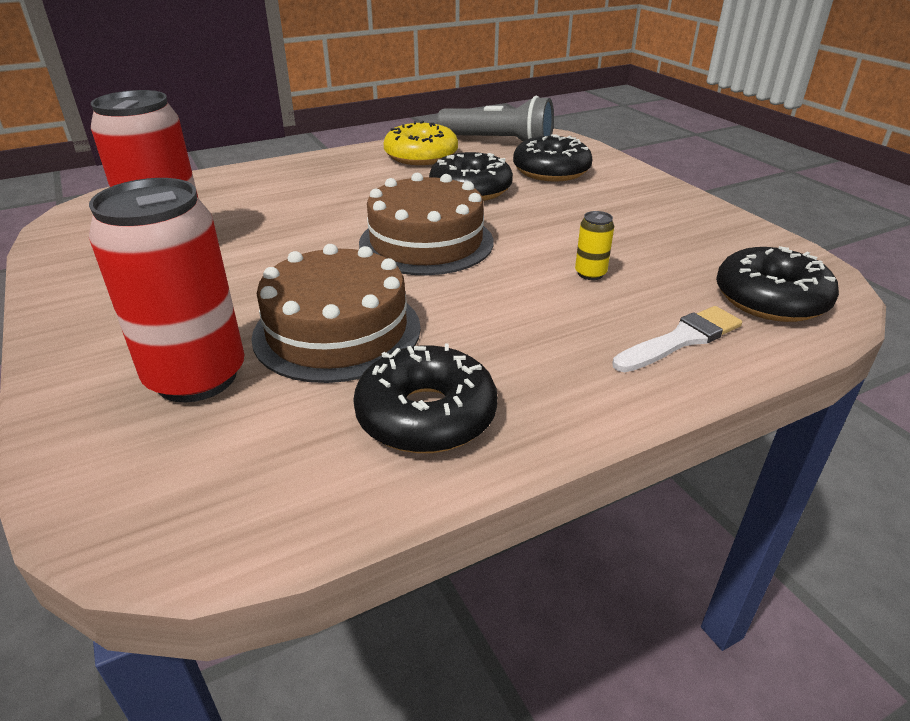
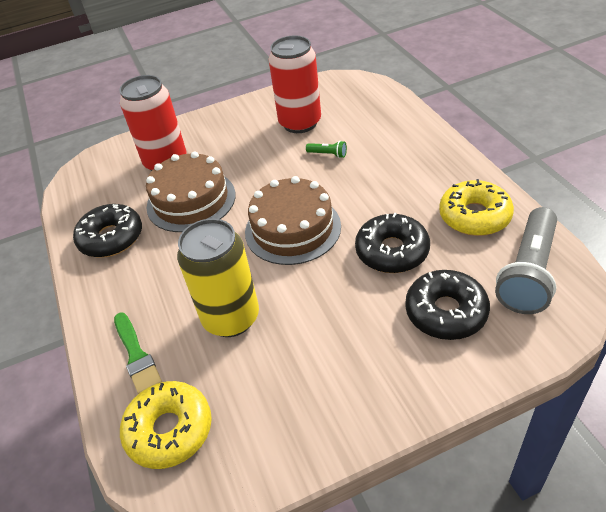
camera: 100 degrees right, 10 degrees up
(270, 223) = (328, 154): none -> green flashlight
(590, 274) = (231, 318): yellow can -> yellow can, size x2.47
(681, 339) = (136, 355): white brush -> green brush
(770, 299) = (169, 430): black donut -> yellow donut

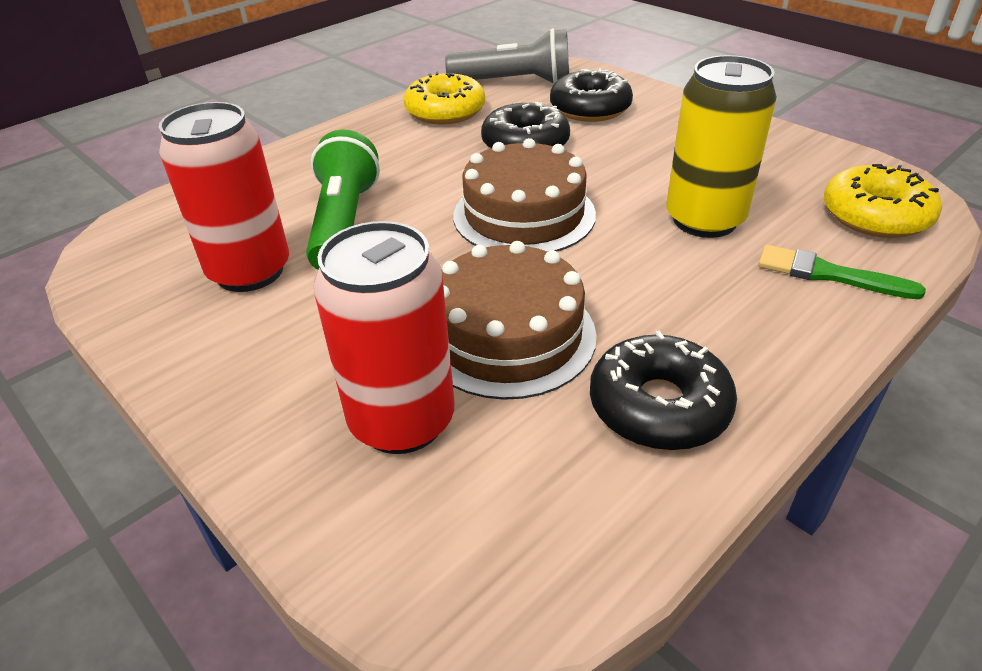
camera: 115 degrees left, 5 degrees down
(136, 355) = (828, 274): green brush -> green brush turned 105 degrees counterclockwise
(328, 154) = (343, 223): green flashlight -> green flashlight, size x2.46

